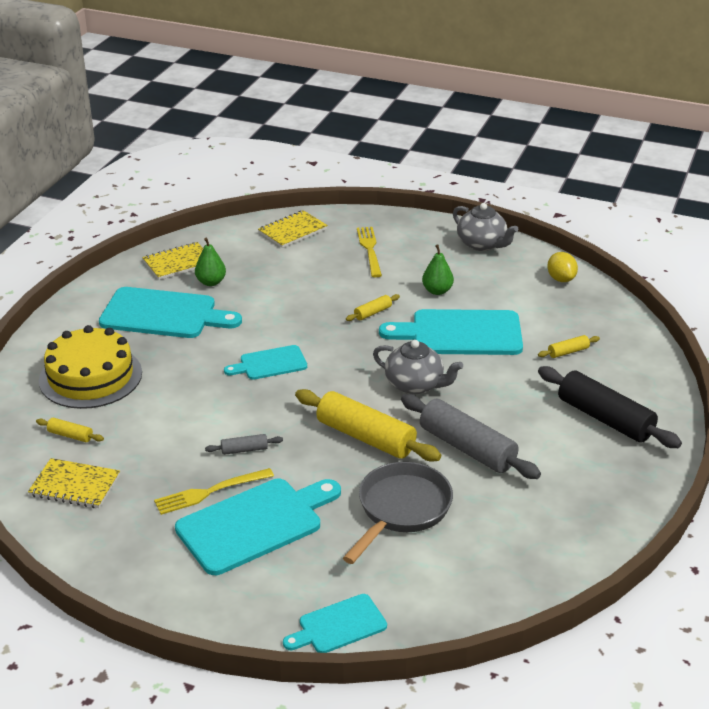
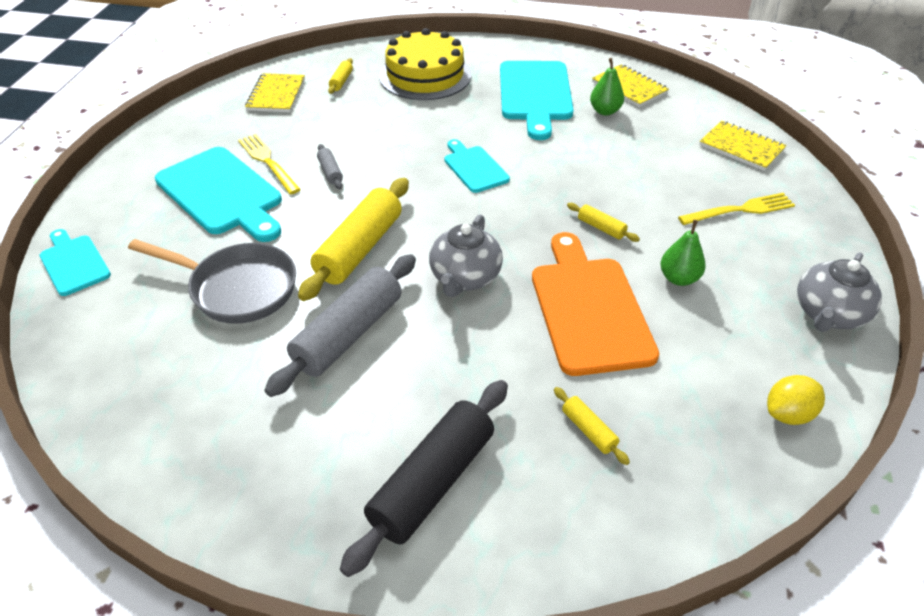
camera: 80 degrees right, 10 degrees up
(460, 333) = (589, 309): turquoise cutting board -> orange cutting board

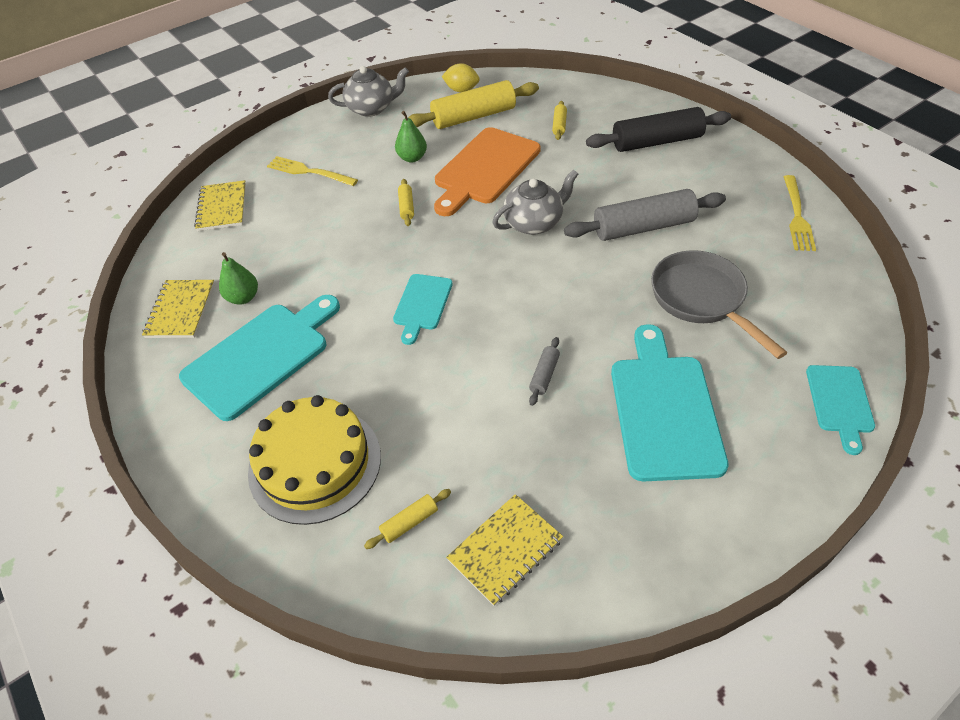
camera: 135 degrees left, 5 degrees up
(267, 162) = (593, 428): yellow fork -> yellow fork (797, 216)
(359, 249) = (585, 282): yellow rolling pin -> yellow rolling pin (474, 117)

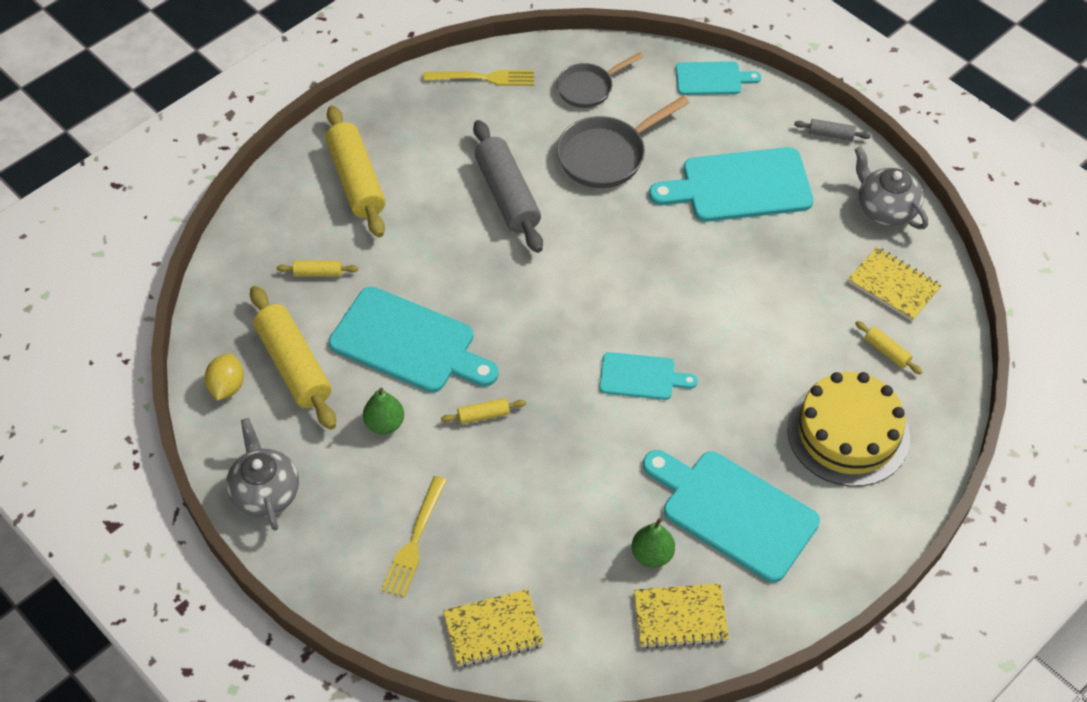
camera: 100 degrees left, 5 degrees up
(485, 169) = (408, 343): orange cutting board -> turquoise cutting board
(534, 223) = (505, 288): grey teapot -> grey teapot (885, 209)
(544, 375) = (717, 269): grey rolling pin -> grey rolling pin (831, 134)
(657, 142) = (356, 180): black rolling pin -> yellow rolling pin
(799, 291) = (588, 88): none -> grey pan

